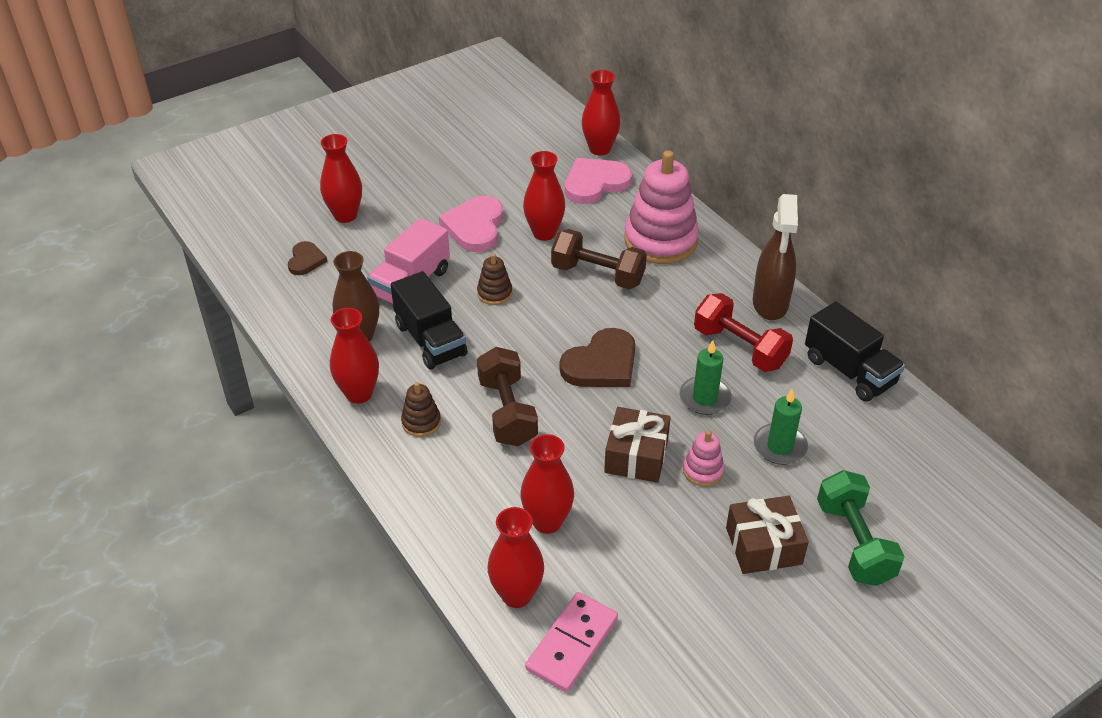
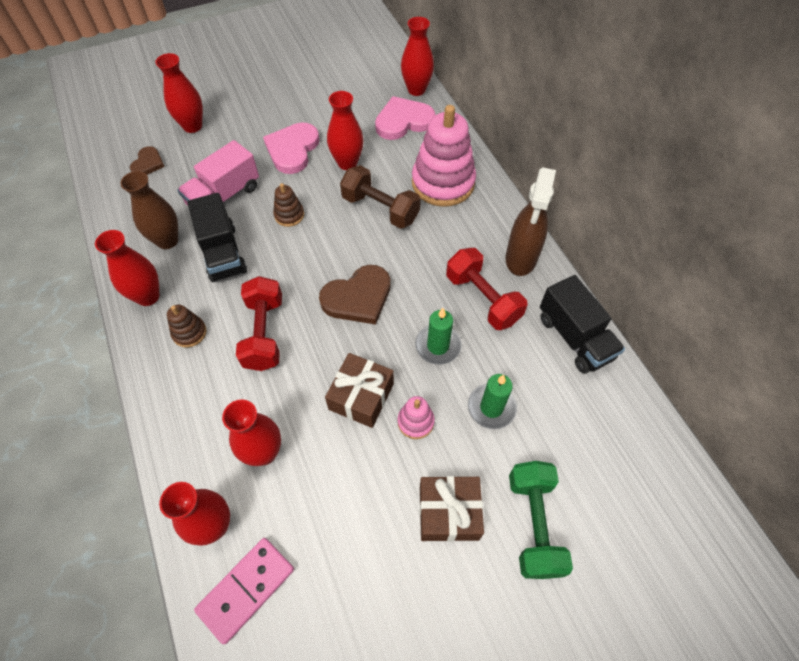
camera: 10 degrees right, 15 degrees up
(507, 412) = (264, 333): brown dumbbell -> red dumbbell

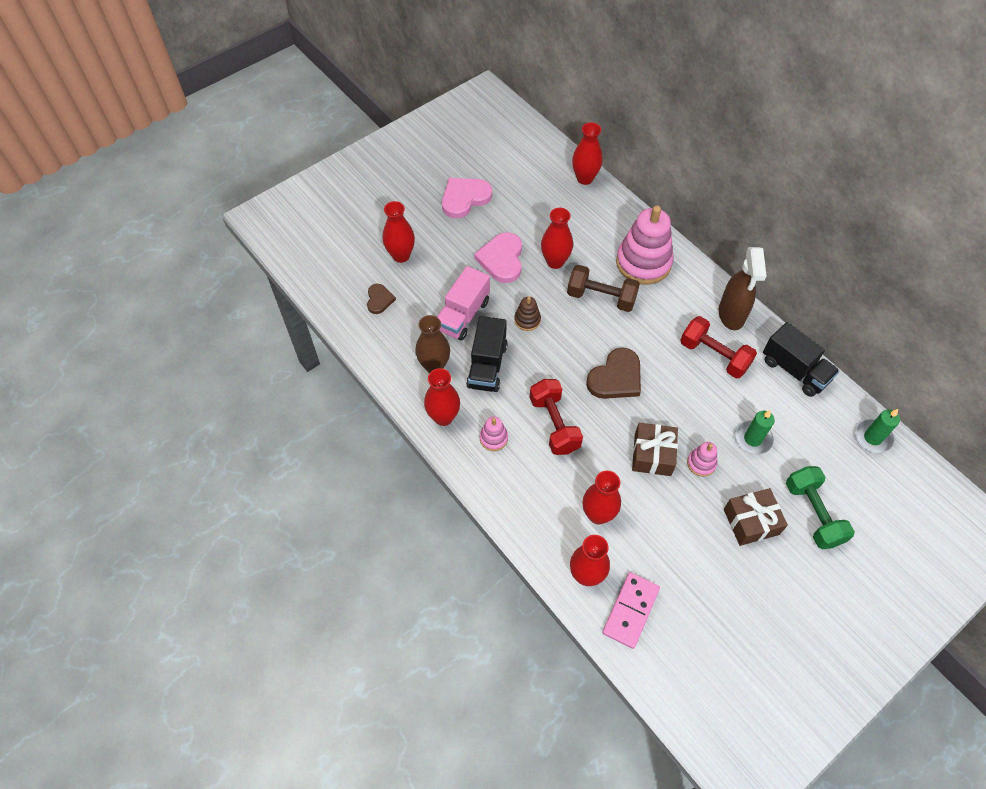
camera: 15 degrees left, 0 degrees up
(189, 333) = (493, 438): brown stacking toy -> pink stacking toy
(222, 253) = (487, 366): black truck -> black truck turned 45 degrees clockwise
(403, 121) = (586, 212): pink heart -> pink heart (464, 198)
(438, 346) = (694, 401): green candle -> green candle (872, 437)

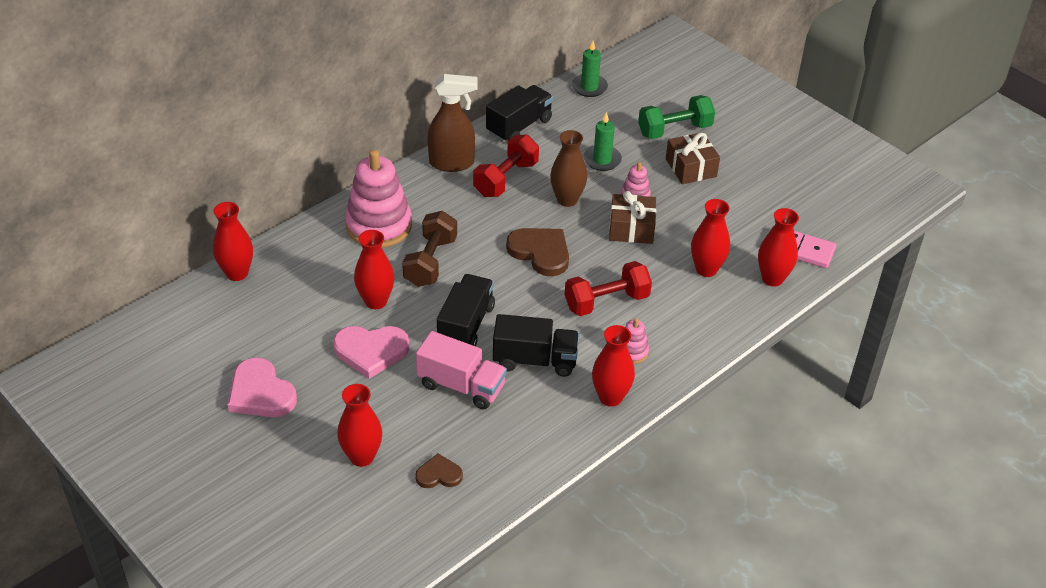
camera: 95 degrees left, 15 degrees down
(434, 366) = (539, 410): brown vase -> brown vase (567, 200)
(527, 320) = (466, 325): brown stacking toy -> black truck

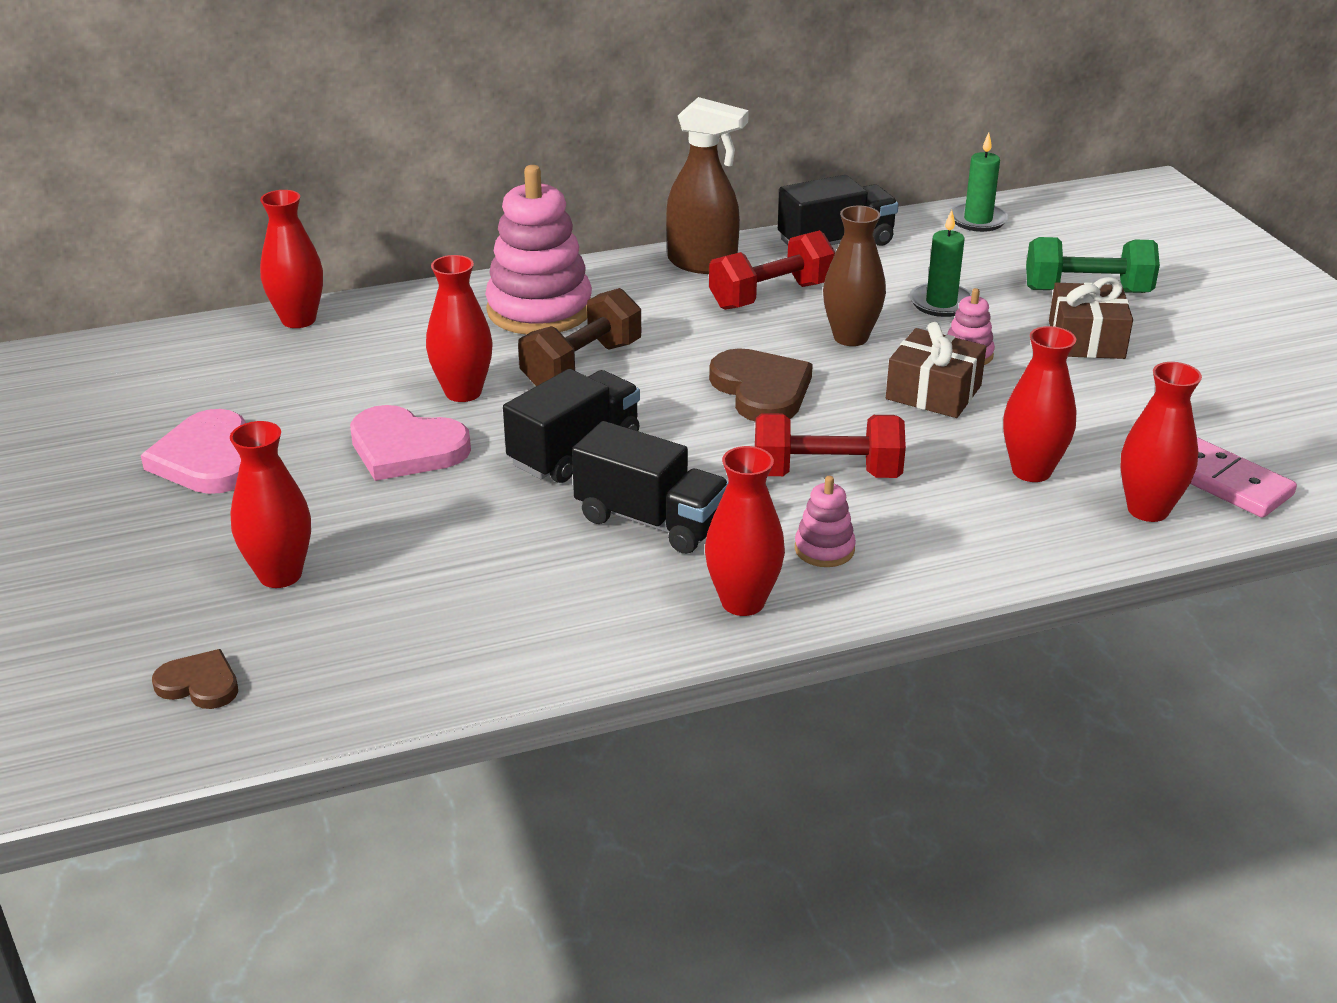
camera: 25 degrees right, 10 degrees down
(439, 474) = (377, 631): brown heart -> brown heart (199, 684)
(461, 386) = (507, 524): pink truck -> none

